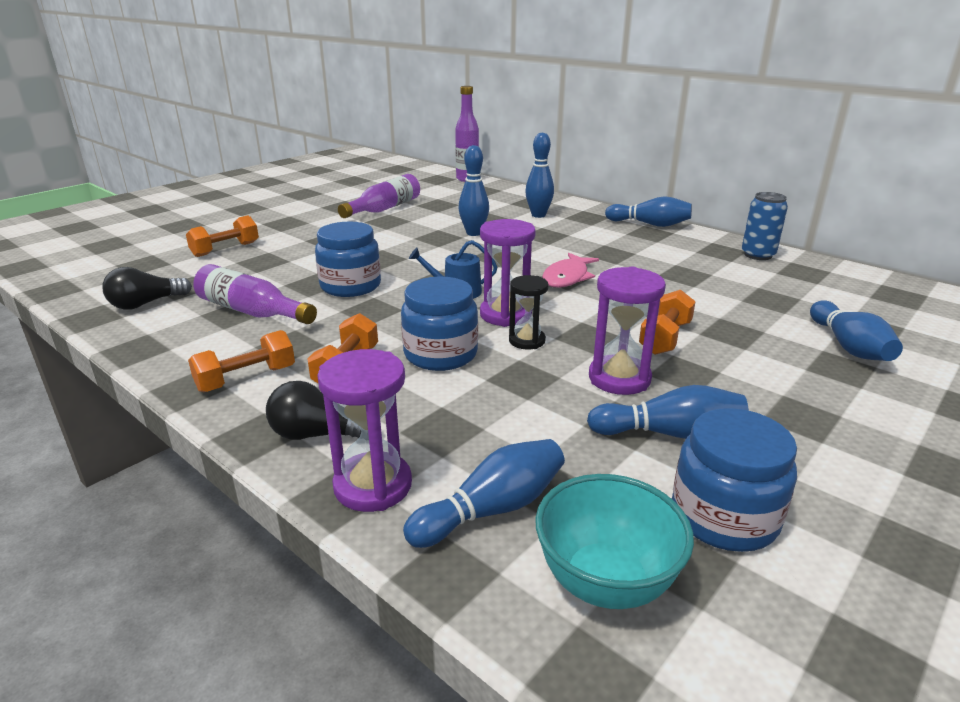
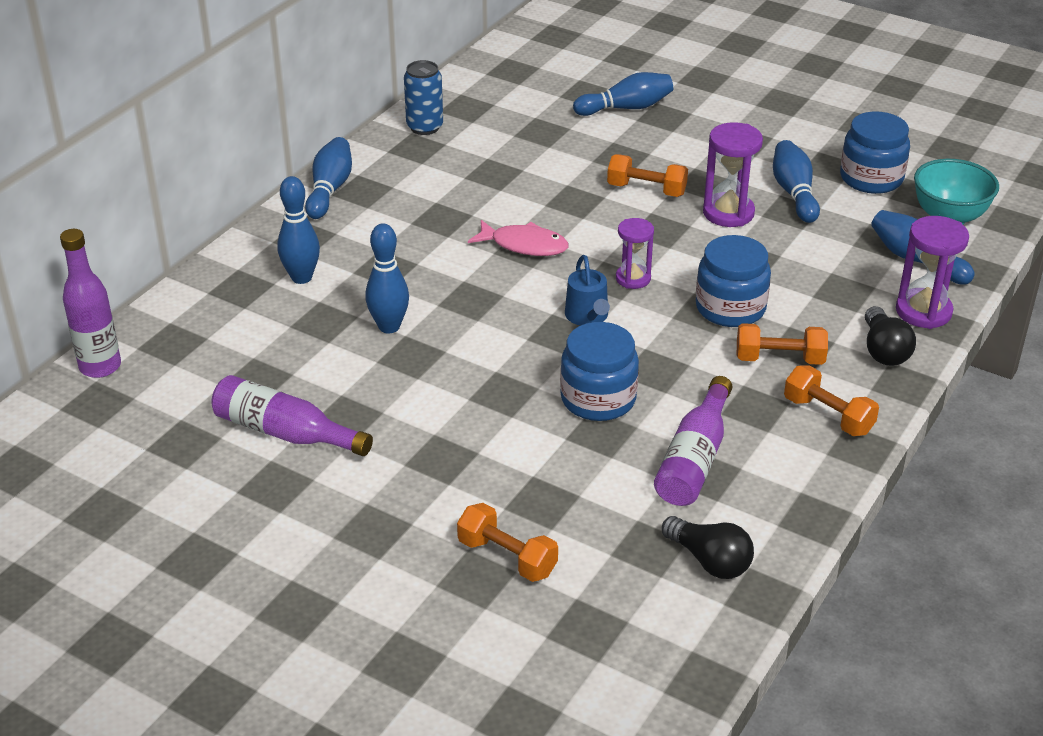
camera: 100 degrees left, 10 degrees up
(505, 315) = (633, 278): purple hourglass -> purple hourglass, size x0.65
(527, 341) = (683, 262): black hourglass -> none

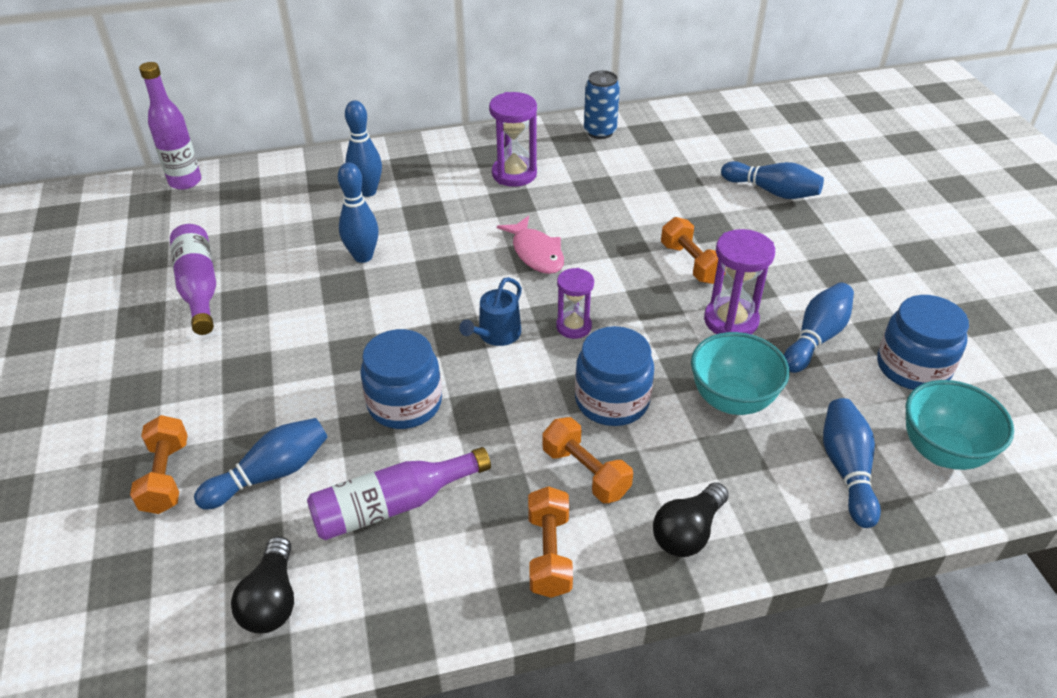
camera: 45 degrees right, 5 degrees up
(329, 190) = (474, 143): blue bowling pin -> blue bowling pin (271, 474)
(800, 261) = (732, 400): none -> turquoise bowl
(923, 311) = (781, 523): purple hourglass -> purple hourglass (514, 174)

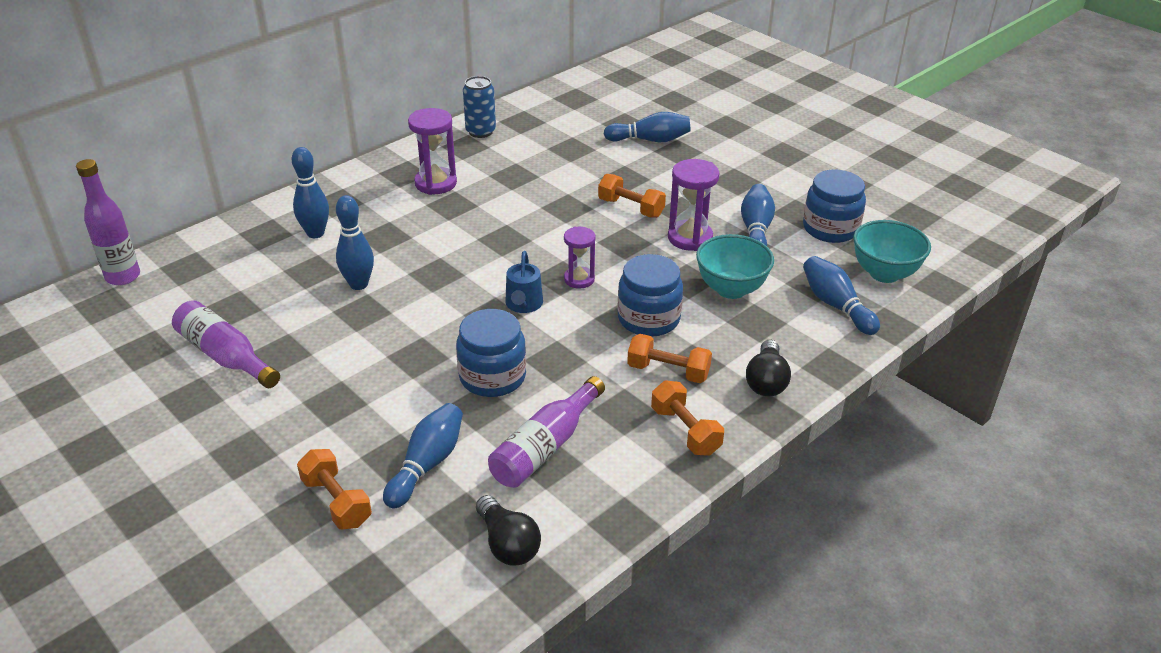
camera: 30 degrees left, 5 degrees down
(536, 253) = (505, 237): pink fish -> none

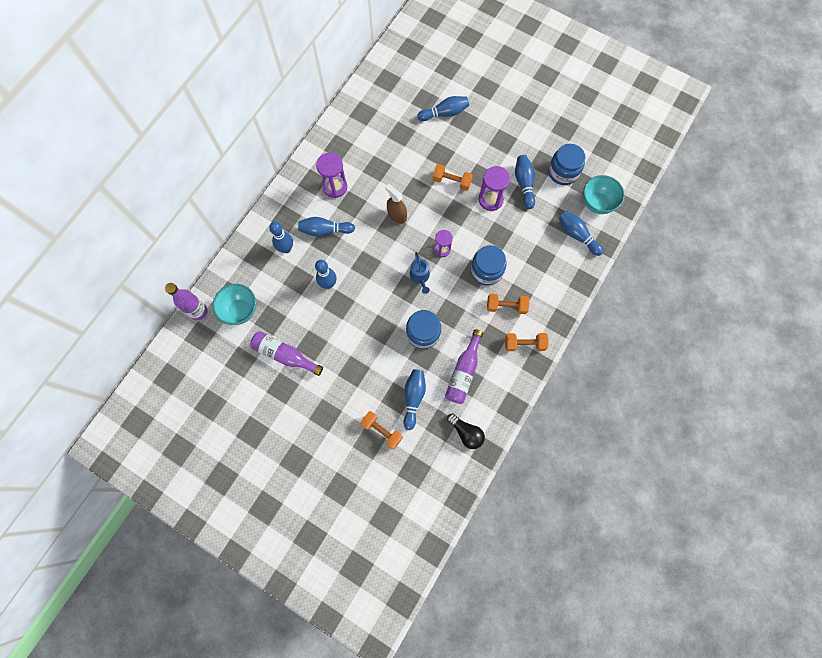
camera: 15 degrees left, 35 degrees up
(391, 225) = (325, 230): none -> blue bowling pin
(480, 132) = (342, 130): blue can -> none
(520, 228) = (397, 215): none -> brown spray bottle
(685, 431) = (524, 344): orange dumbbell -> orange dumbbell turned 45 degrees counterclockwise
(731, 289) = (522, 237): turquoise bowl -> turquoise bowl (240, 310)
(766, 381) = (554, 300): black light bulb -> none

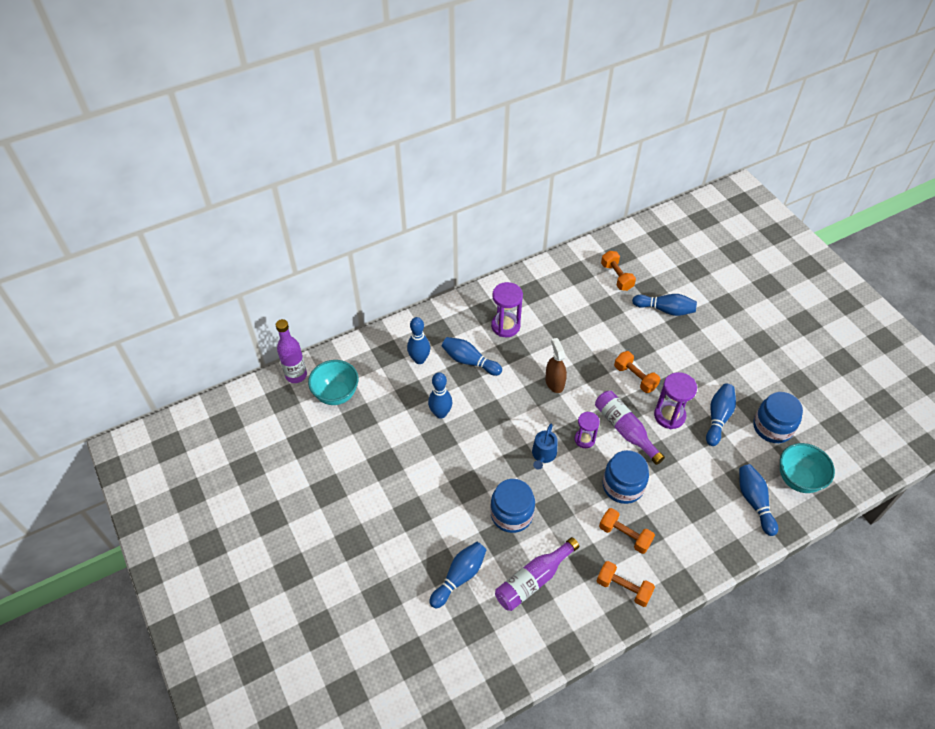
camera: 30 degrees right, 20 degrees down
(285, 355) = (351, 459): purple bottle -> purple bottle (625, 429)
(382, 431) = (403, 593): orange dumbbell -> orange dumbbell (616, 276)
(466, 433) = (496, 649): black light bulb -> none

